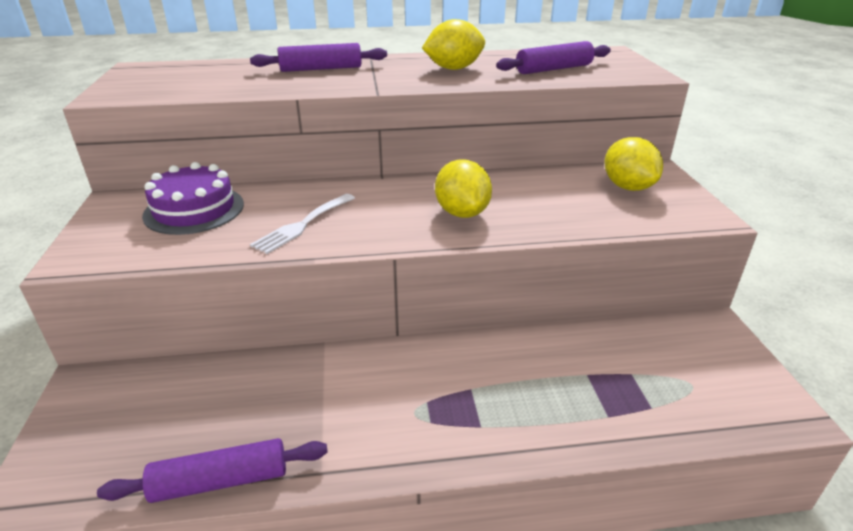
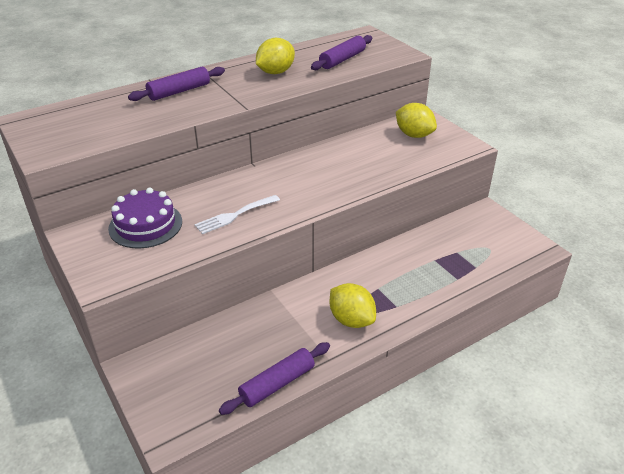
camera: 25 degrees left, 5 degrees up
(303, 225) = (235, 215): white fork -> white fork turned 45 degrees clockwise
(462, 213) = (329, 179): yellow lemon -> yellow lemon (351, 320)

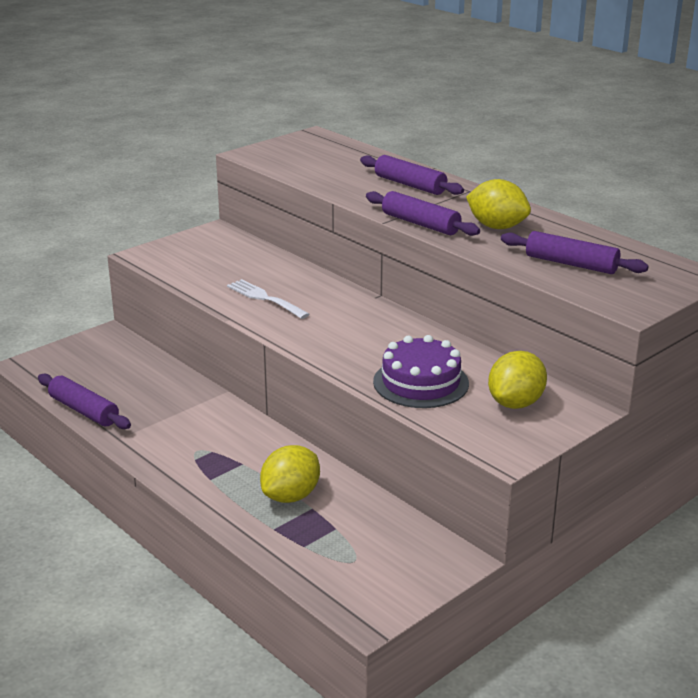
camera: 80 degrees right, 10 degrees down
(145, 225) = (237, 258): purple cake -> purple cake (421, 382)
(257, 96) = (420, 224): none -> purple rolling pin
(351, 320) = (182, 448): yellow lemon -> yellow lemon (291, 496)

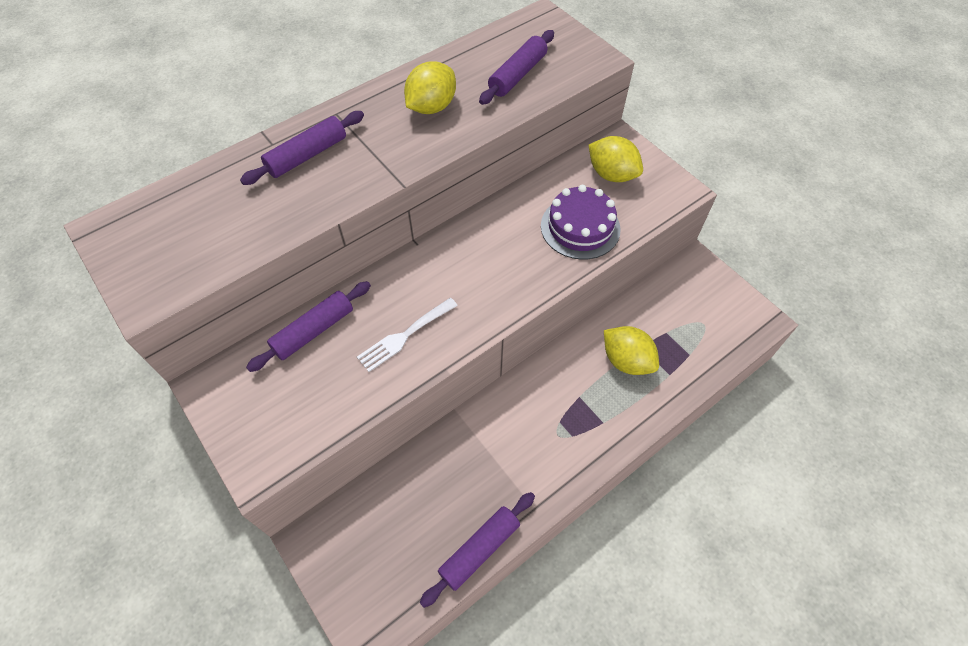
camera: 85 degrees left, 30 degrees up
(420, 224) = (414, 158): purple rolling pin -> purple rolling pin (313, 331)

